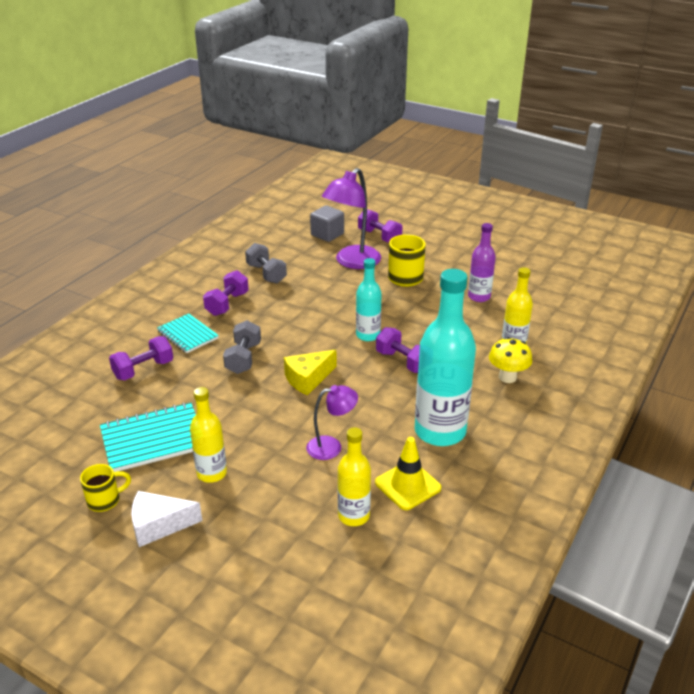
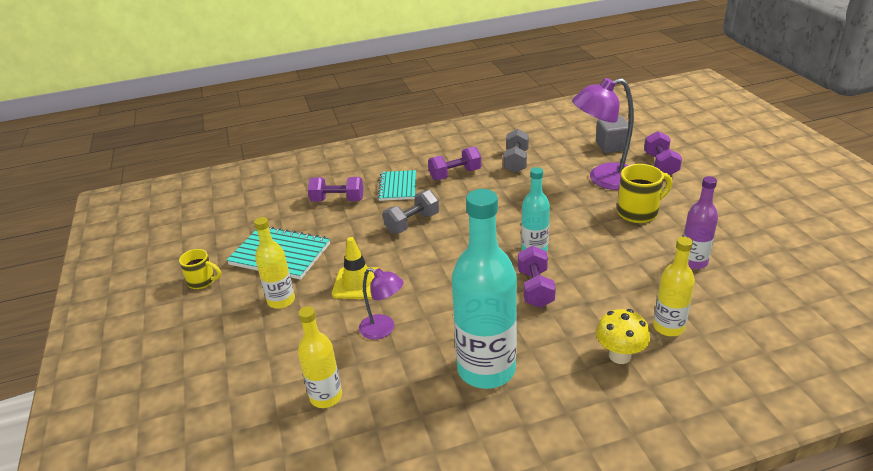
camera: 45 degrees right, 0 degrees up
(159, 525) = (206, 318): white cheese -> none
(308, 379) = (438, 263): yellow cheese -> none
(408, 485) = (397, 399): yellow traffic cone -> yellow traffic cone (357, 283)

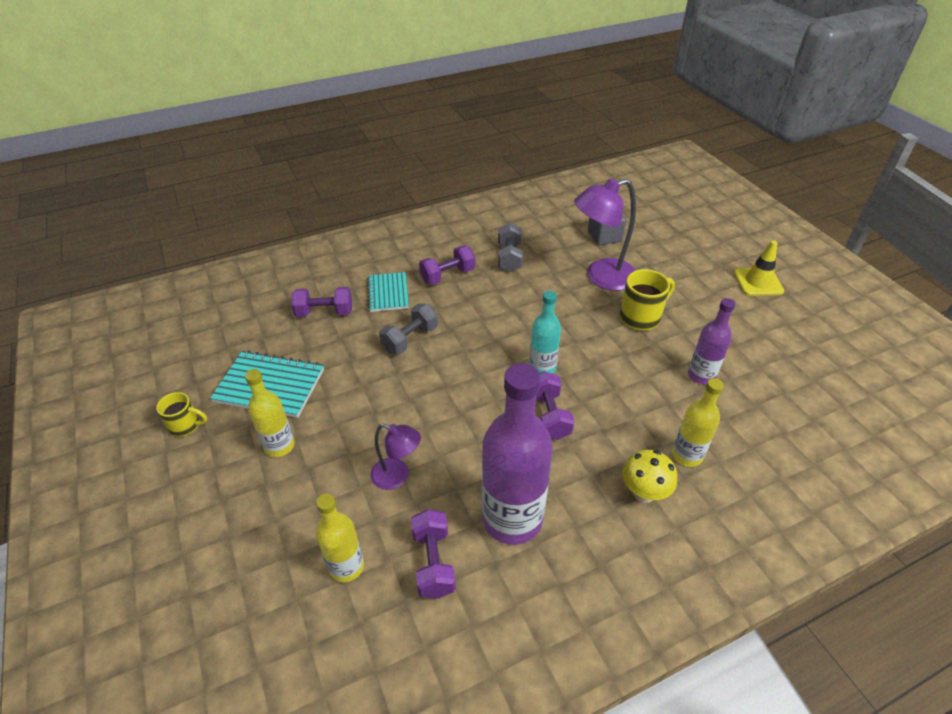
camera: 10 degrees left, 10 degrees up
(357, 283) = (361, 419): yellow traffic cone -> yellow traffic cone (758, 282)
(486, 369) = (512, 519): turquoise bottle -> purple bottle
(660, 165) = (655, 258): purple dumbbell -> purple dumbbell (433, 562)

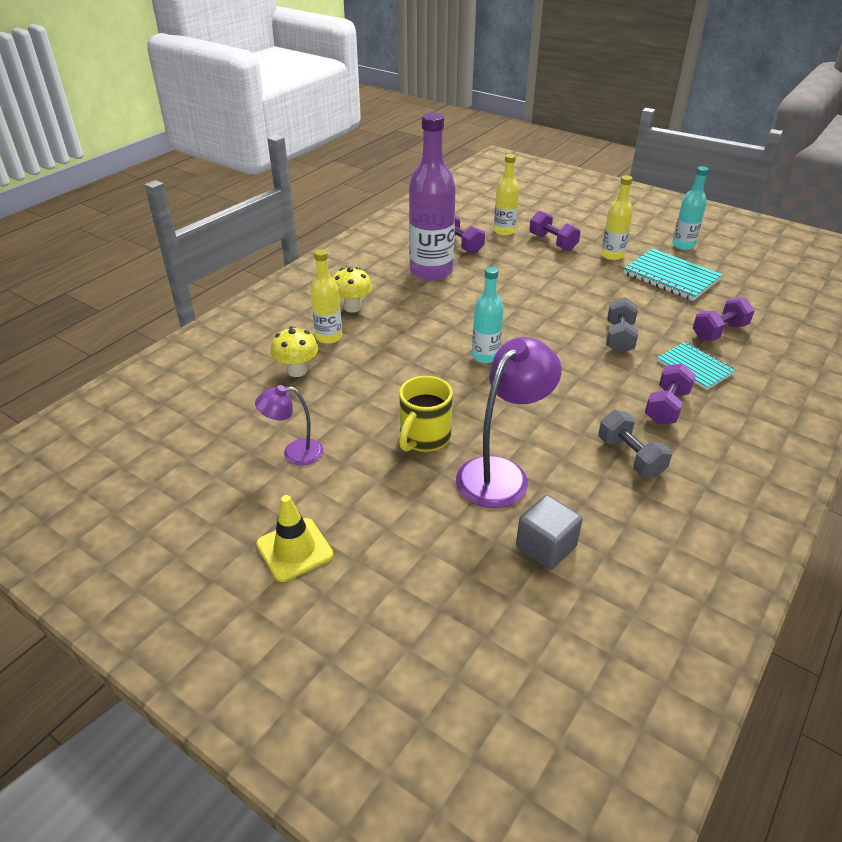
camera: 150 degrees right, 5 degrees down
(186, 426) = (683, 245): yellow mug -> turquoise bottle
(270, 386) = (671, 277): turquoise notebook -> turquoise notebook turned 60 degrees clockwise
(397, 476) = (521, 266): purple lamp -> purple lamp (294, 453)
(549, 416) = (451, 326): purple dumbbell -> purple dumbbell (552, 242)
(701, 375) = (336, 400): purple bottle -> none
(732, 422) = (297, 371): none -> yellow mushroom

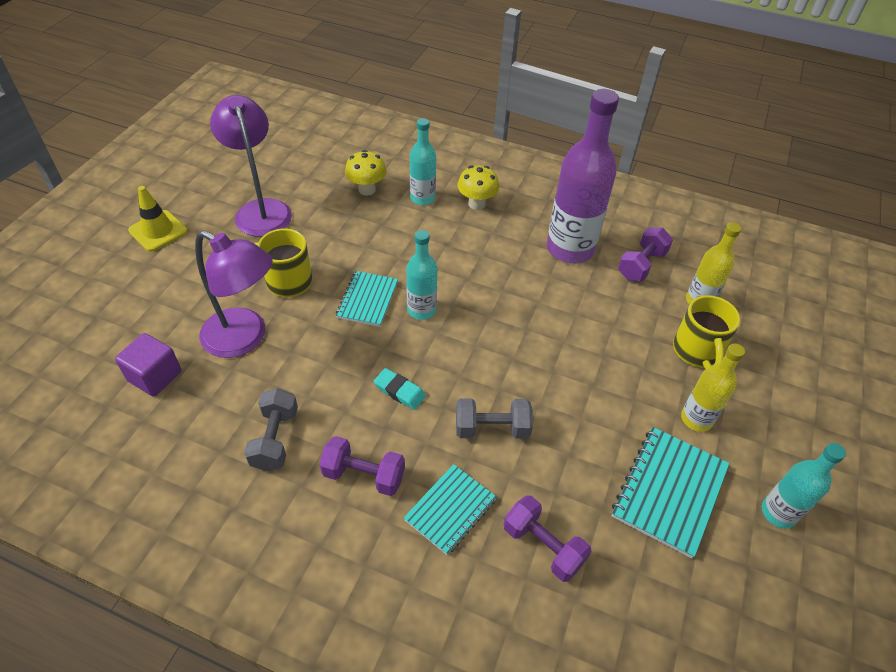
camera: 75 degrees right, 10 degrees up
(294, 453) = (261, 210): purple lamp -> purple lamp, size x1.77
(329, 337) = (422, 198): yellow bottle -> turquoise bottle
(464, 386) = (367, 300): none -> turquoise notebook
(546, 546) = (155, 376): grey cube -> purple cube
(552, 242) = (697, 352): purple dumbbell -> yellow mug
(579, 379) = (399, 391): none -> turquoise eraser
(630, 457) = (275, 439): grey dumbbell -> grey dumbbell turned 45 degrees counterclockwise

